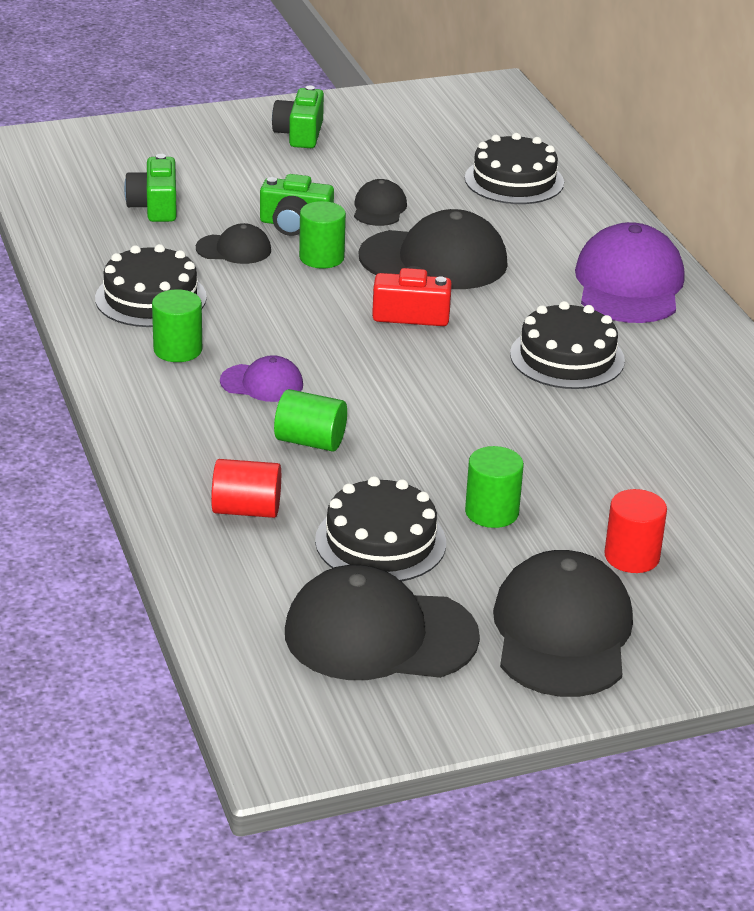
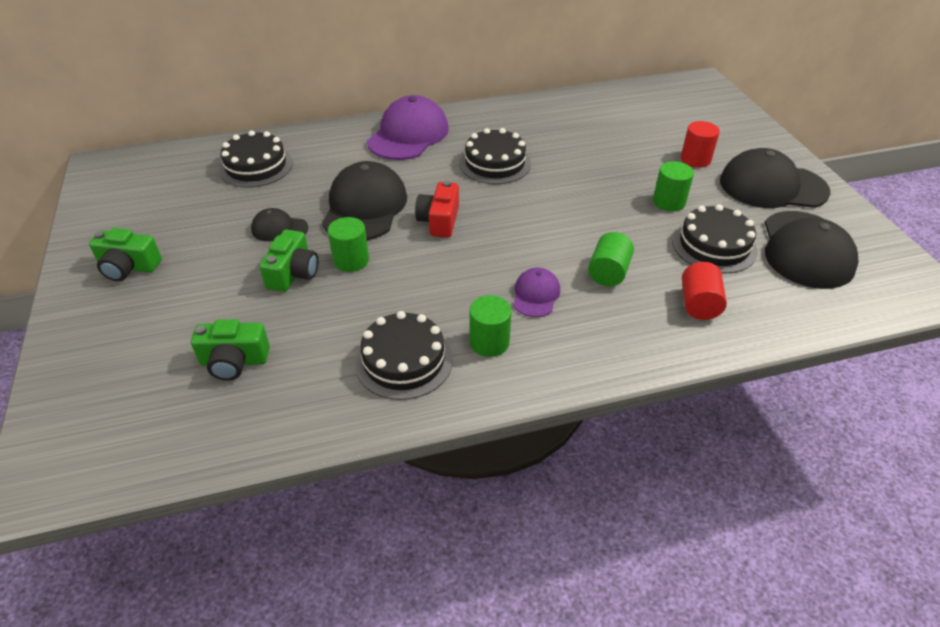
camera: 85 degrees left, 10 degrees up
(234, 249) = (328, 309): black cap -> none
(629, 284) = (408, 135): purple cap -> purple cap turned 105 degrees clockwise

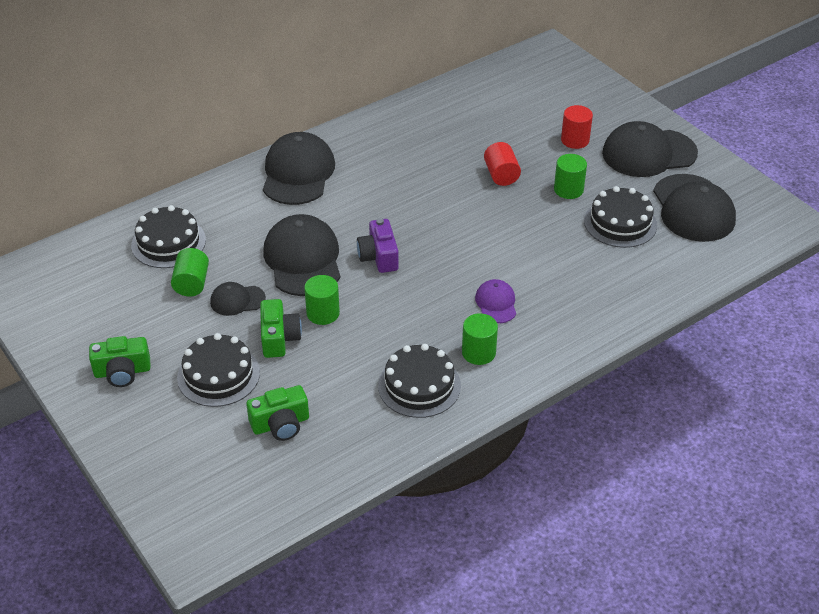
camera: 20 degrees left, 0 degrees up
(408, 135) = (298, 173): purple cap -> black cap
(439, 221) = (379, 256): red camera -> purple camera
(495, 163) = (398, 186): black cake -> black cake (218, 375)
(608, 272) = (545, 269): green cylinder -> green cylinder (192, 283)
(699, 304) = (626, 278): red cylinder -> red cylinder (501, 175)

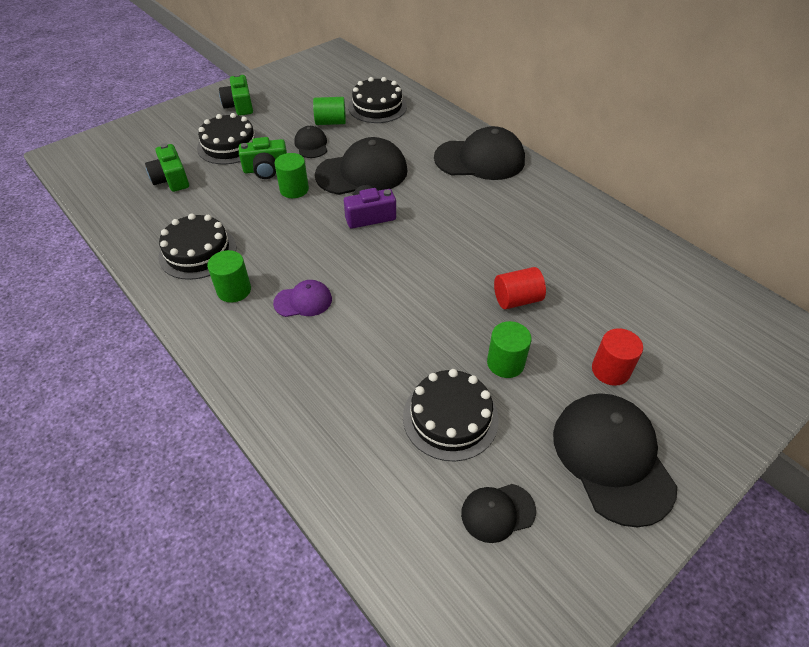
camera: 85 degrees right, 5 degrees up
(693, 208) = (497, 512): black cap -> black cap, size x0.51

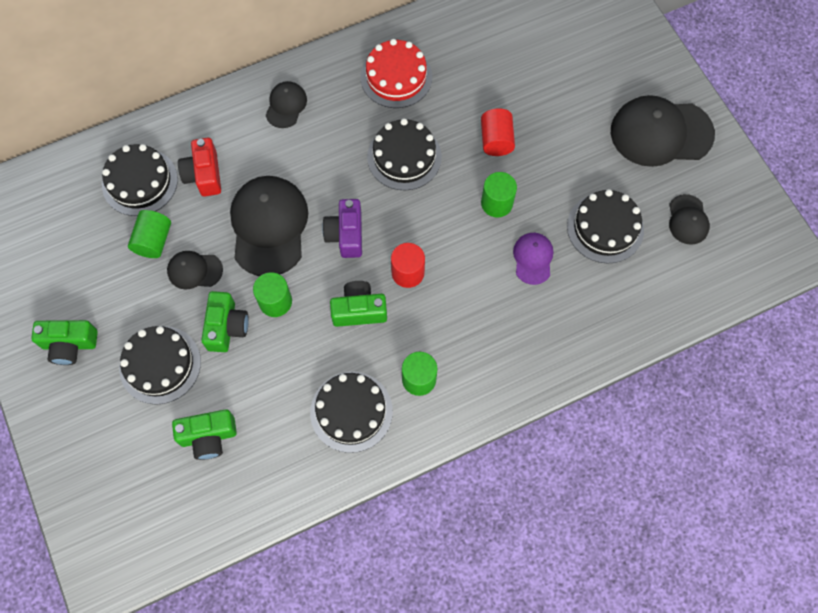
camera: 75 degrees left, 20 degrees up
(297, 238) = (359, 310): none -> green camera
(303, 301) = (451, 317): purple cap -> purple cap (533, 258)
(396, 133) = (204, 174): none -> red camera
(464, 237) = (404, 157): none -> black cake
(480, 159) = (286, 105): black cap -> black cap, size x0.51
(505, 363) = (562, 172): green cylinder -> green cylinder (496, 203)
(547, 216) = (396, 77): none -> red cake
(610, 370) = (586, 101): red cylinder -> red cylinder (408, 272)

